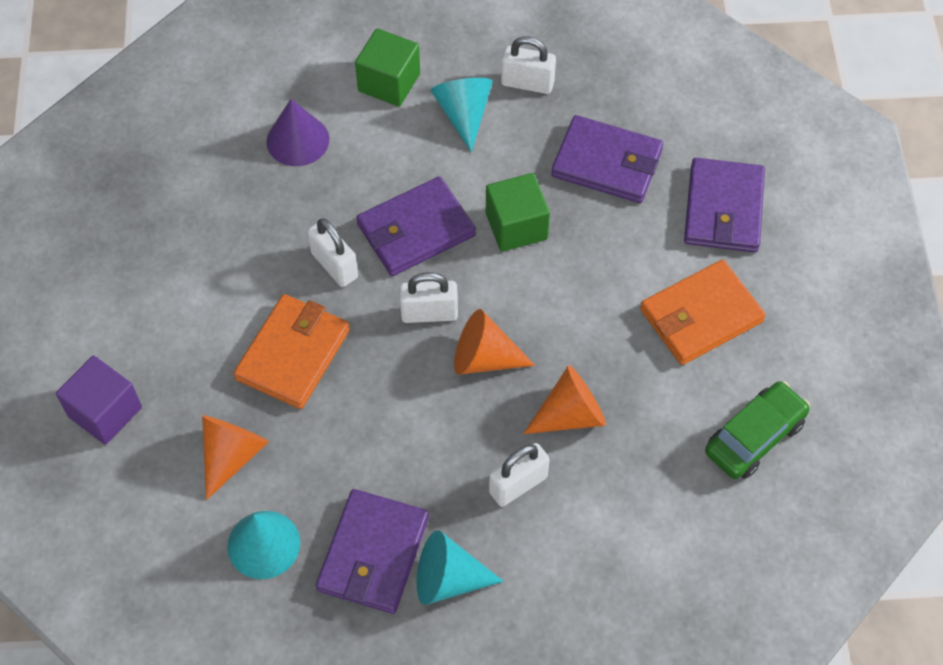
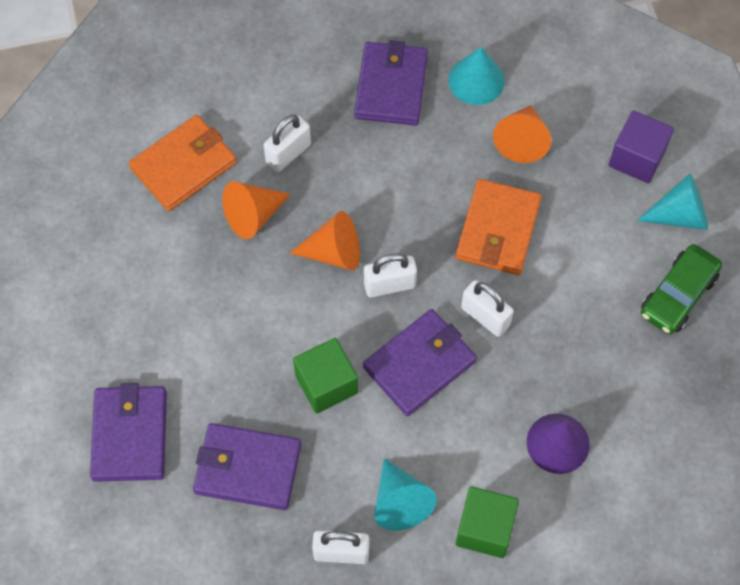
camera: 170 degrees right, 5 degrees up
(448, 579) = (330, 78): turquoise cone -> turquoise cone (680, 215)
(701, 315) = (147, 322): orange wallet -> orange wallet (183, 165)
(754, 437) = (97, 221): green car -> green car (678, 295)

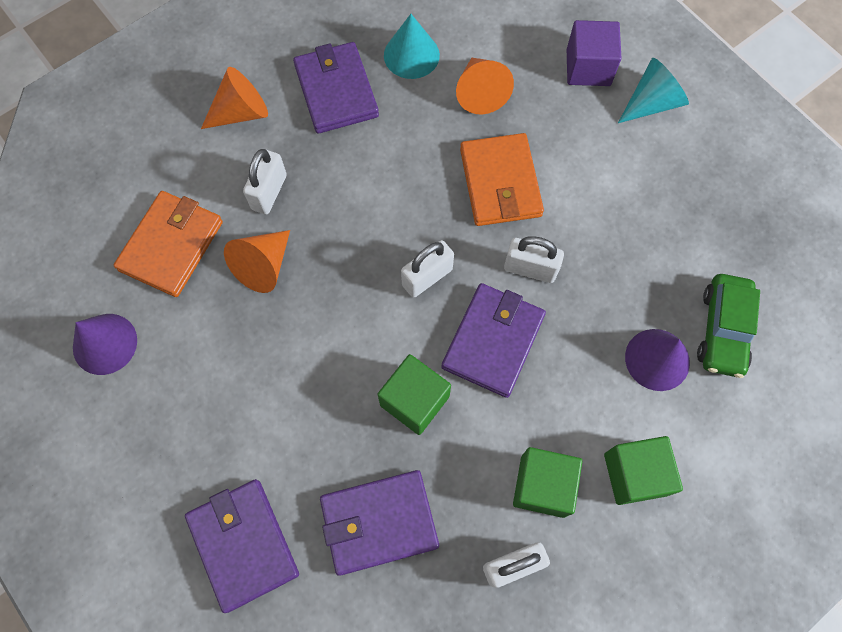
camera: 25 degrees left, 5 degrees up
(92, 225) = (105, 344): none -> purple cone
(333, 252) = (358, 268): orange cone -> orange cone (241, 112)
(400, 502) = (542, 486): turquoise cone -> green cube
(678, 295) = (688, 175): green car -> green car (722, 330)

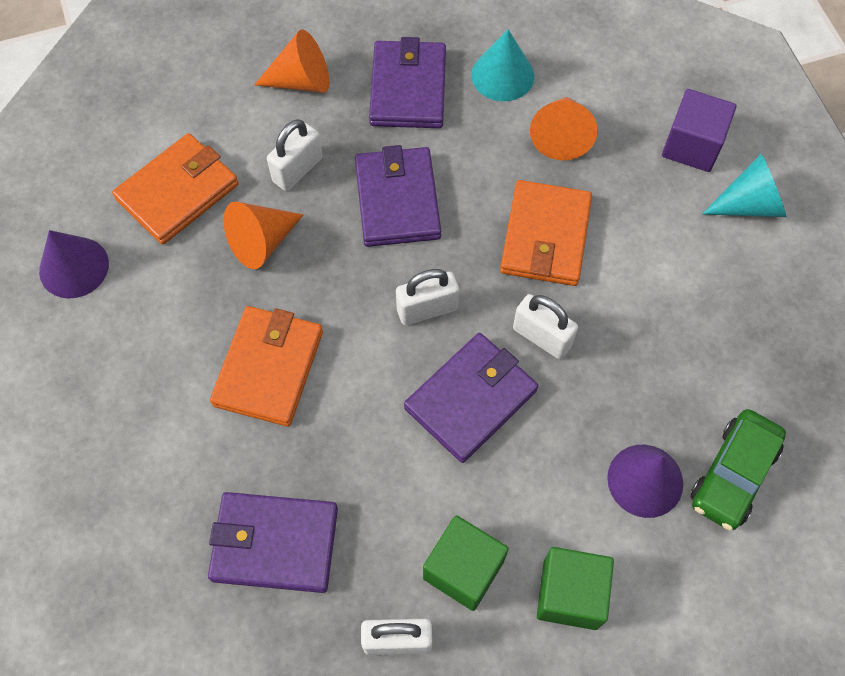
camera: 20 degrees right, 5 degrees down
(243, 544) = (128, 515): purple wallet -> purple wallet (397, 200)
(313, 374) = (268, 368): none -> orange wallet
(414, 401) = (362, 432): green cube -> none

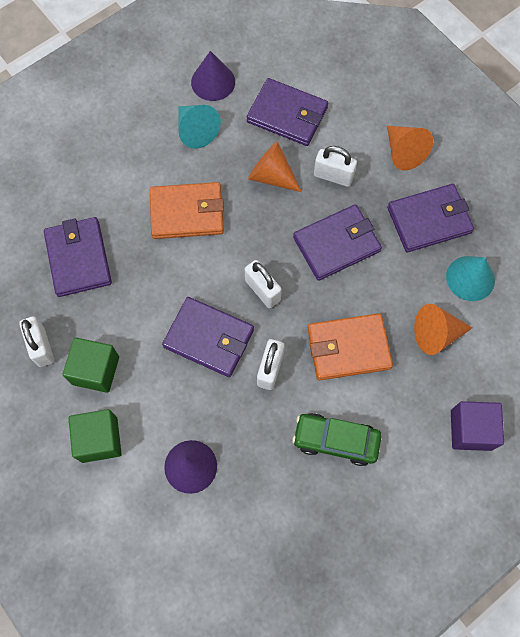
camera: 70 degrees right, 5 degrees up
(178, 192) = (287, 115): orange wallet -> purple wallet
(733, 474) = (214, 525): green car -> green car (336, 440)
(749, 204) = (437, 486): turquoise cone -> turquoise cone (196, 131)

